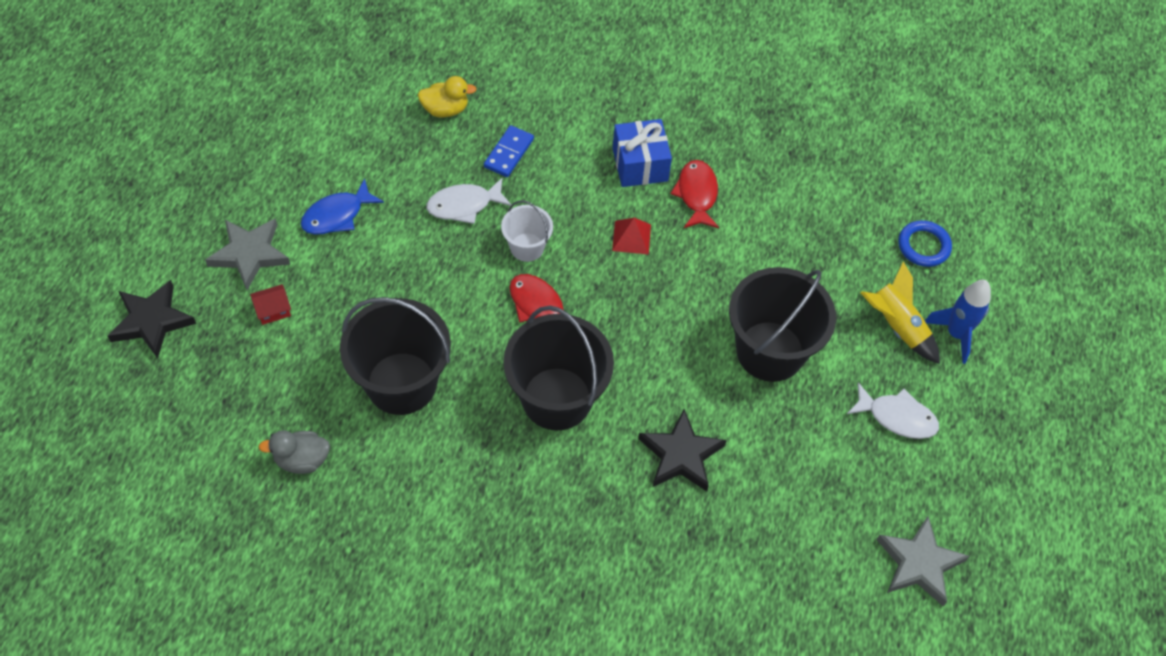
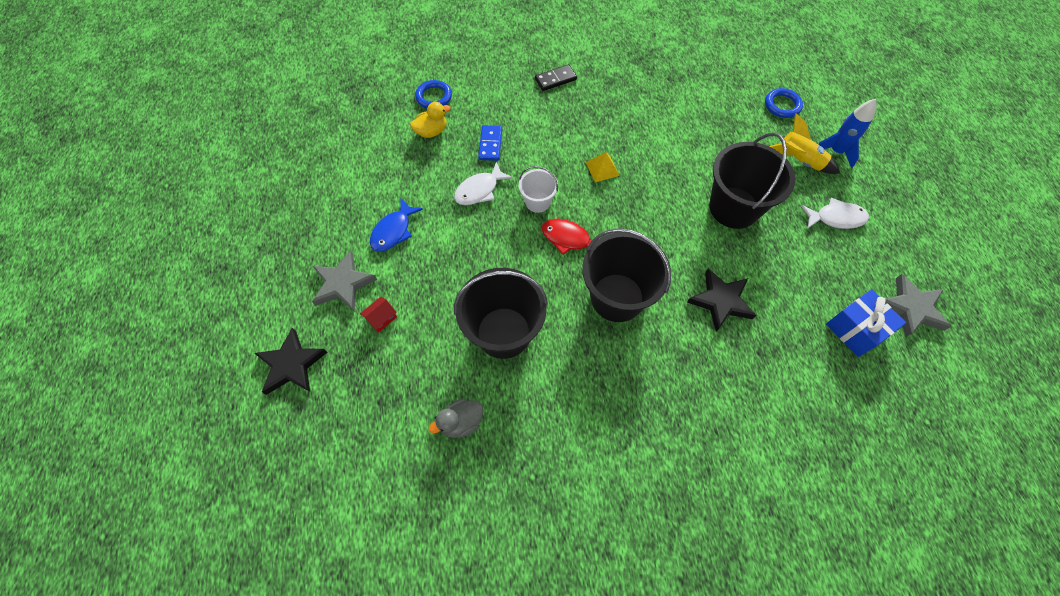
camera: 20 degrees left, 5 degrees up
(471, 65) = (434, 97): none -> blue ring
(631, 237) = (602, 169): red pyramid -> yellow pyramid
(639, 99) = (555, 79): none -> black domino
(640, 164) = (580, 120): blue gift -> blue gift (855, 329)
(697, 194) = (627, 125): red fish -> none

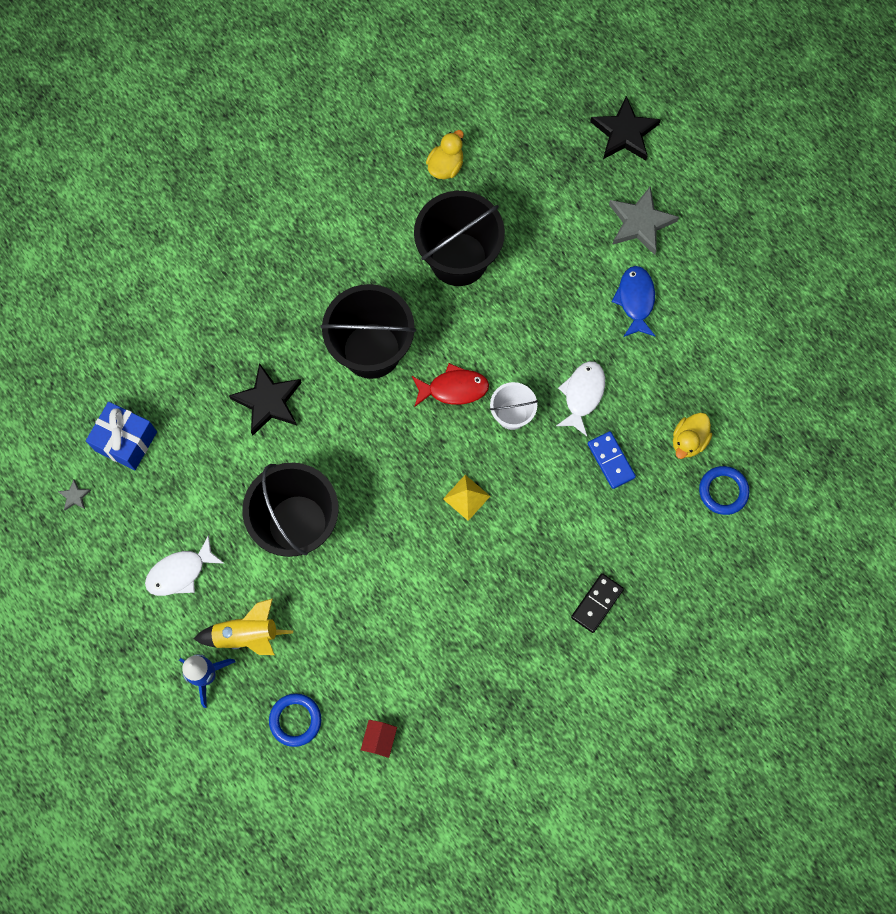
camera: 150 degrees right, 10 degrees up
(381, 318) = (579, 212): red house -> red house (379, 739)
(461, 422) = (445, 166): grey duck -> yellow duck
(911, 308) = (75, 496): grey star -> grey star, size x0.44

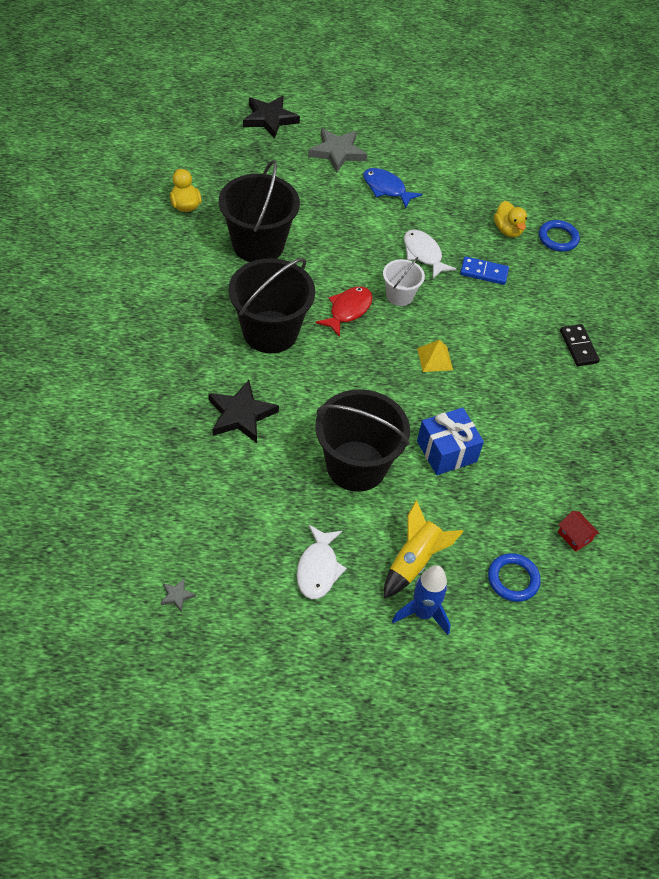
camera: 55 degrees left, 20 degrees down
(126, 441) = (170, 526): blue gift -> blue gift (446, 451)

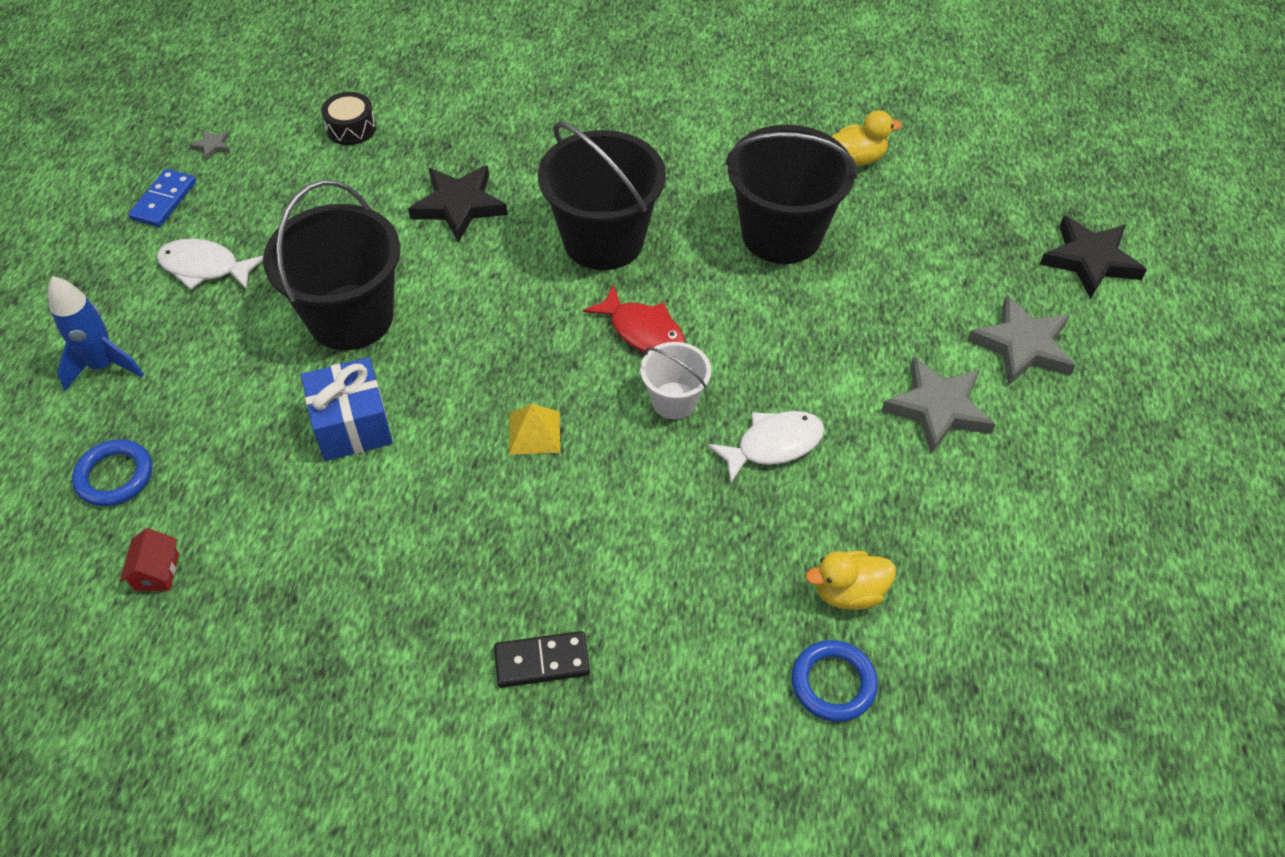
camera: 100 degrees right, 0 degrees up
(153, 496) = (351, 128): none -> black drum
(386, 188) = (937, 408): blue fish -> grey star
(414, 561) = (182, 365): yellow rocket -> none
(484, 272) = (731, 533): blue domino -> blue domino (164, 200)
(574, 536) = (156, 571): red house -> red house turned 60 degrees counterclockwise

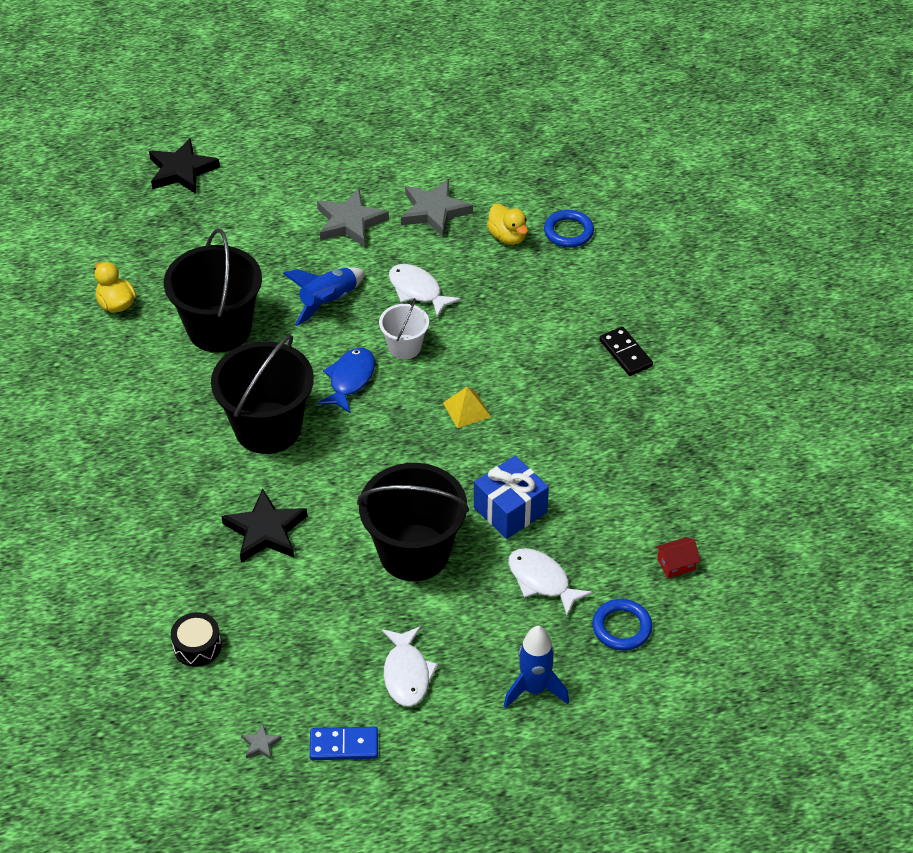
camera: 110 degrees left, 5 degrees down
(233, 421) = (542, 581): none -> white fish
(642, 331) = (350, 380): red fish -> blue fish
(788, 345) = (328, 302): none -> blue rocket
(1022, 345) = (277, 192): grey star -> grey star (434, 211)

